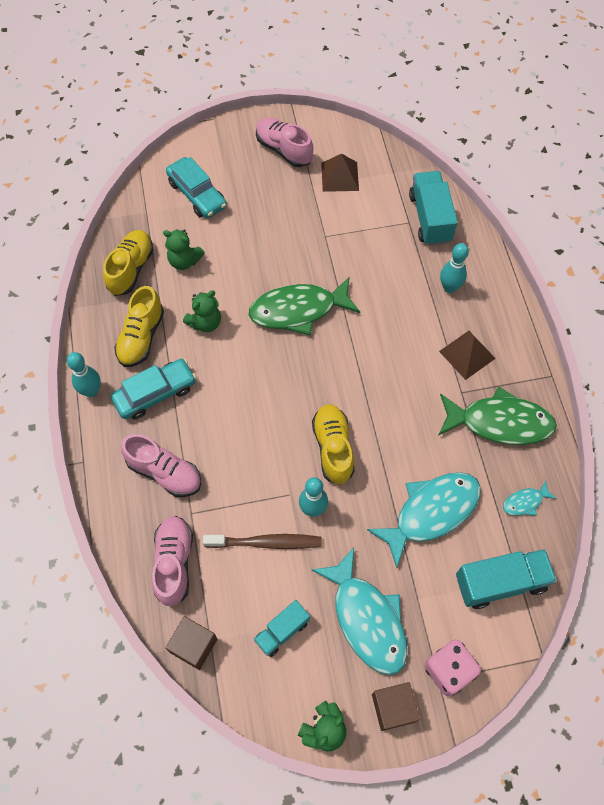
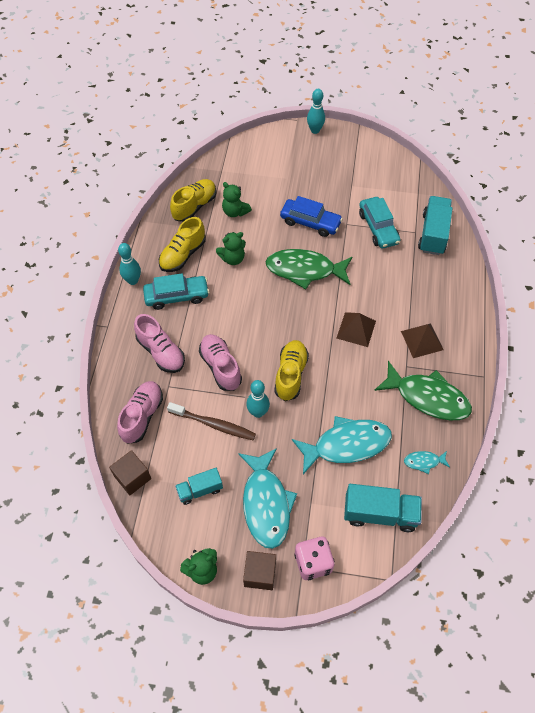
camera: 20 degrees right, 5 degrees down
(197, 194) = (263, 169): turquoise car -> turquoise car (378, 228)
(281, 247) = (310, 222): none -> blue car
(284, 150) = (340, 155): pink shoe -> pink shoe (220, 367)
(340, 176) = (375, 185): brown pyramid -> brown pyramid (356, 329)
(449, 287) = (428, 288): turquoise bowling pin -> turquoise bowling pin (315, 130)

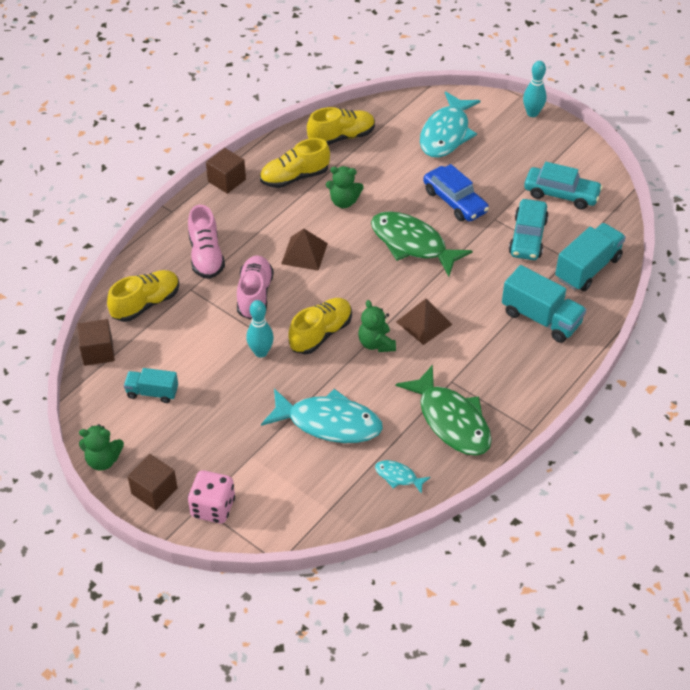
camera: 30 degrees right, 10 degrees down
(133, 281) = (227, 180): turquoise bowling pin -> brown cube
(142, 416) = (146, 304): pink shoe -> yellow shoe
(177, 296) = (260, 212): turquoise car -> turquoise car (561, 194)
(213, 424) = (209, 342): brown toothbrush -> none
(235, 212) = (380, 159): green teddy bear -> green teddy bear (376, 343)
(266, 503) = (207, 435): turquoise fish -> turquoise fish (446, 133)
(380, 513) = (314, 499): turquoise truck -> turquoise truck (541, 318)
(422, 340) = (489, 365): brown pyramid -> brown pyramid (304, 253)

